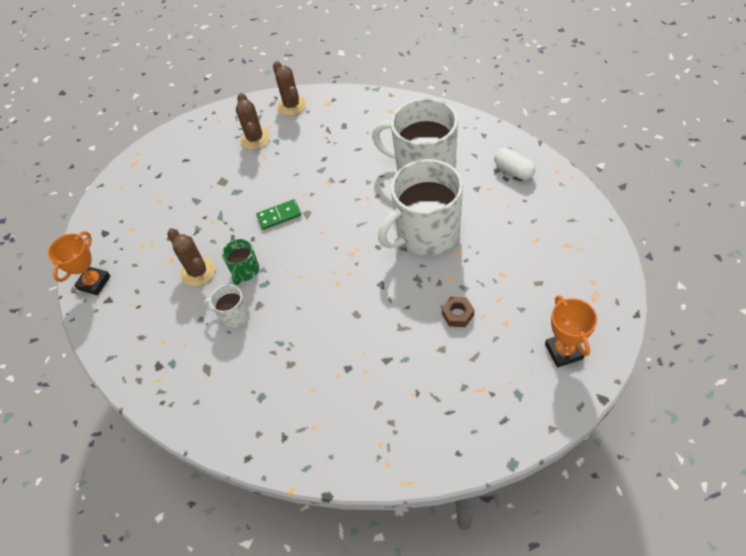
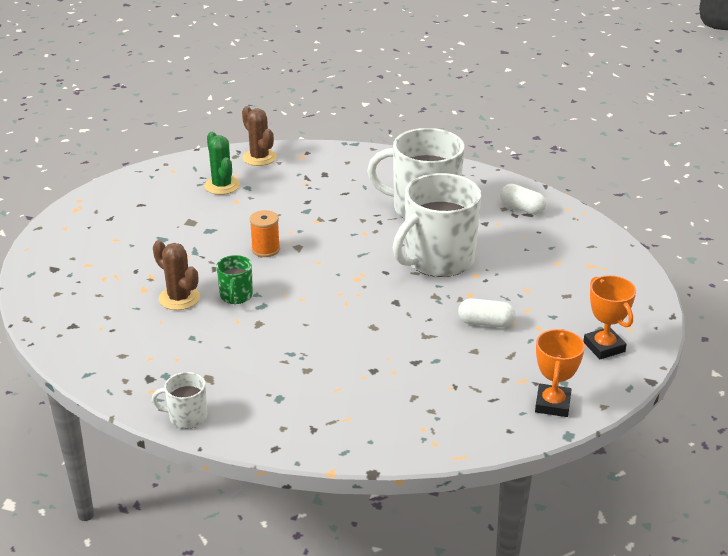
camera: 15 degrees left, 20 degrees down
(94, 283) = (51, 311): orange trophy -> orange trophy (552, 404)
(233, 315) = (231, 333): white mug -> white mug (186, 417)
(255, 139) = (222, 186): brown cactus -> green cactus
(279, 216) = (265, 249): green domino -> orange spool
(457, 314) = (486, 323): brown nut -> white capsule

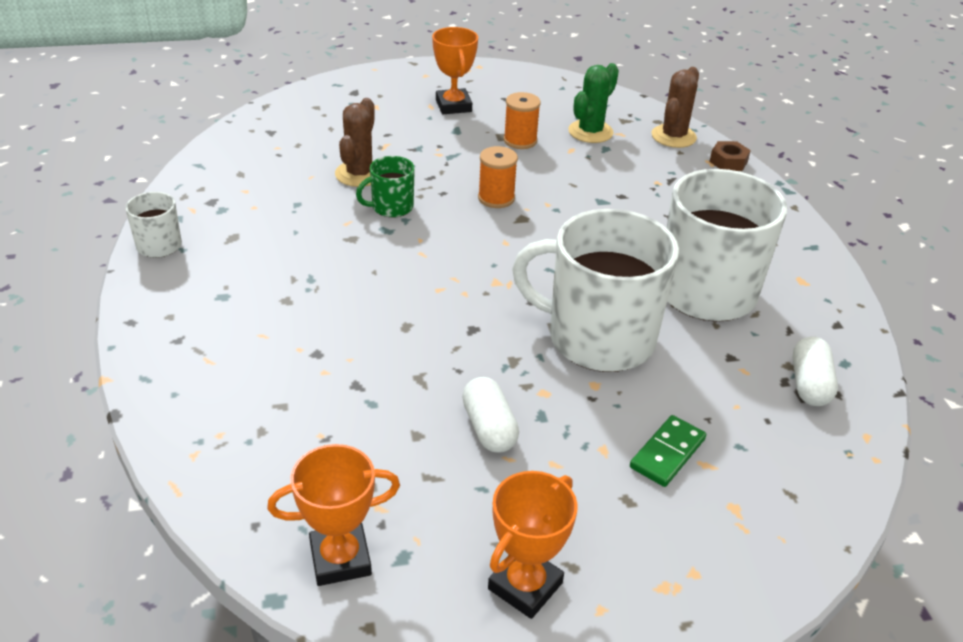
camera: 60 degrees right, 5 degrees up
(126, 229) = (453, 106): none -> orange trophy
(204, 217) = (520, 141): none -> orange spool
(306, 150) = (728, 161): none -> brown nut
(542, 271) = (667, 453): none -> green domino

